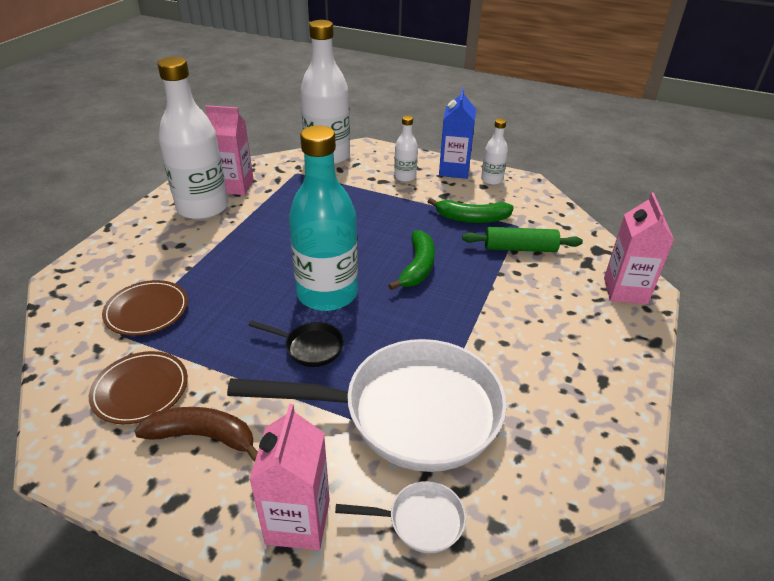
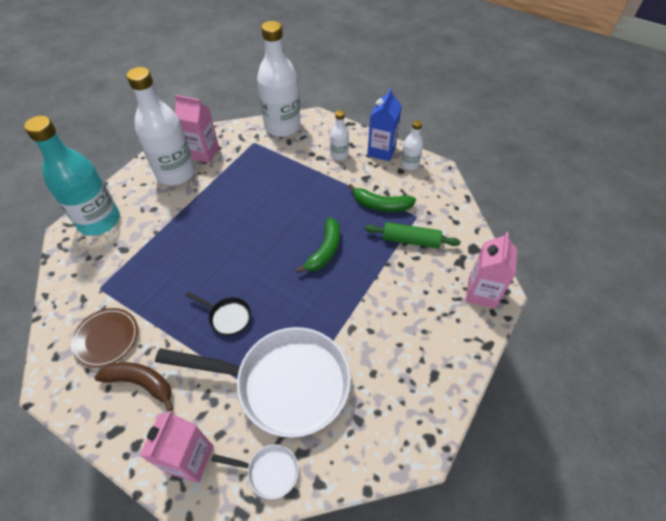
camera: 10 degrees right, 15 degrees up
(147, 310) = (120, 269): brown plate -> none
(327, 294) = (251, 269): turquoise bottle -> turquoise bottle (99, 221)

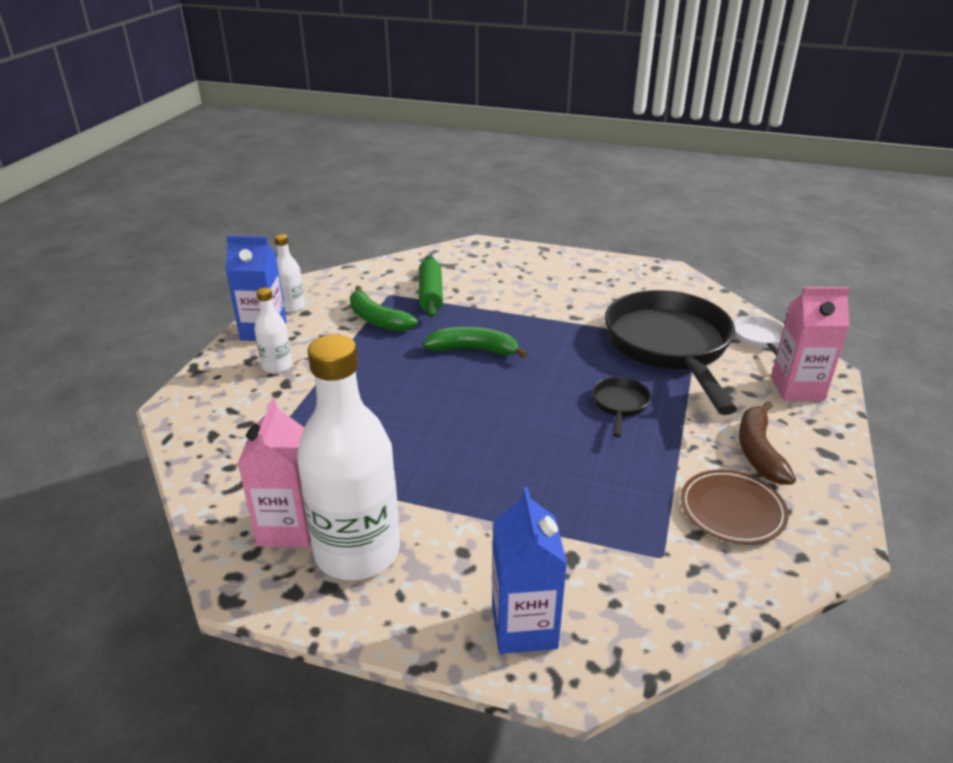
camera: 105 degrees left, 20 degrees down
(99, 221) = (524, 627): turquoise bottle -> blue carton
(282, 126) = (201, 439): white bottle -> none
(284, 383) = (669, 347): white pan -> black pan
(381, 205) = (377, 319): green banana -> green banana turned 135 degrees clockwise
(481, 293) = (484, 253): pink carton -> none

